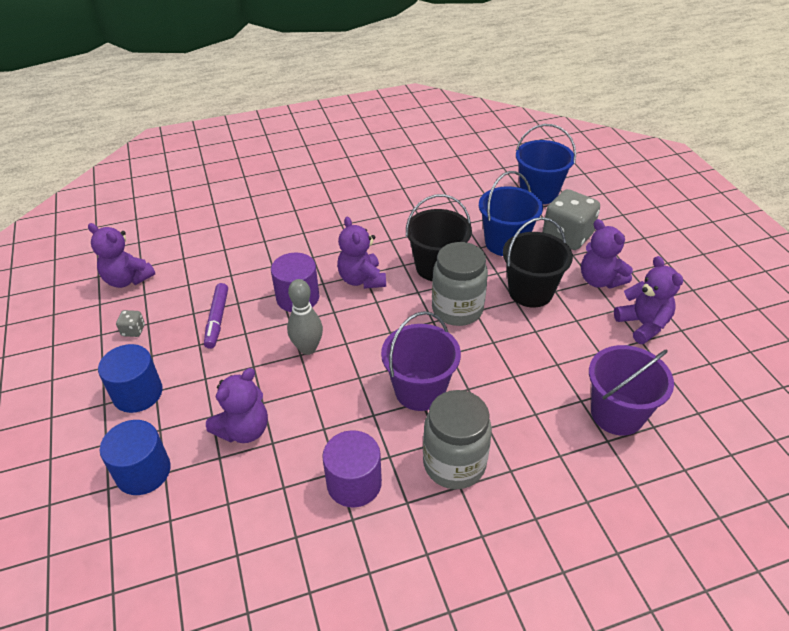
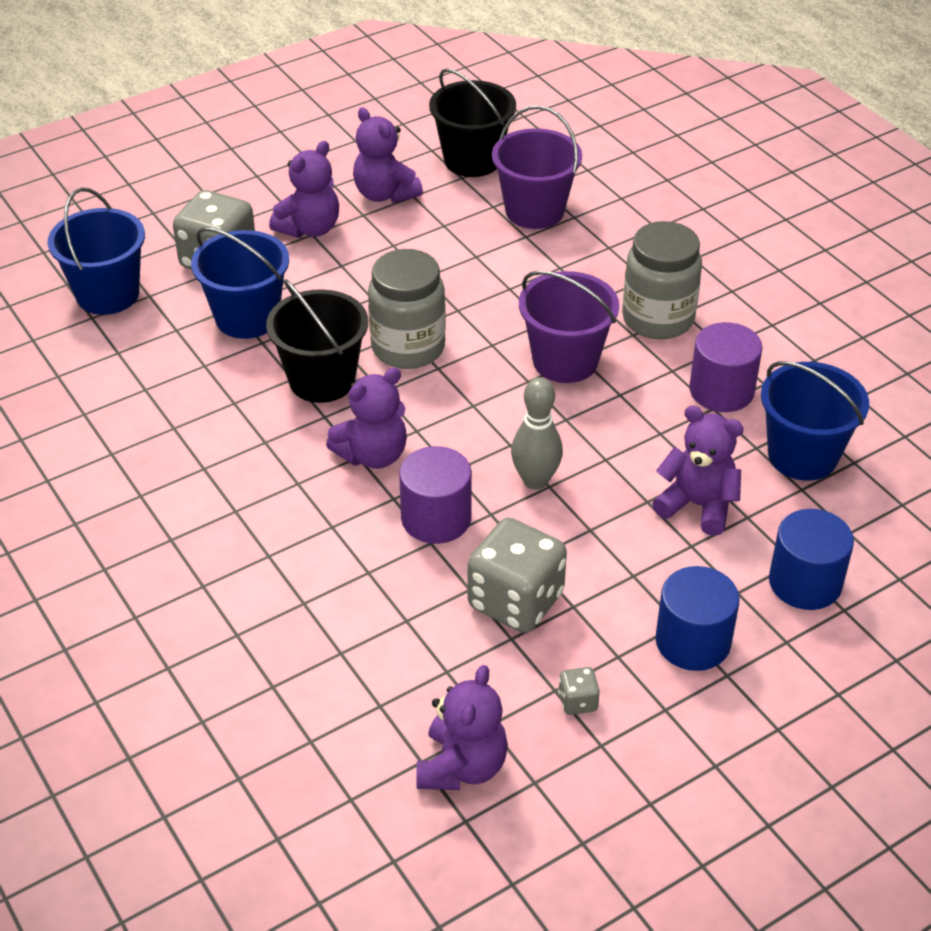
camera: 105 degrees left, 0 degrees up
(217, 319) = (515, 601): purple marker -> grey dice
(260, 517) = (802, 455): none -> blue bucket
(530, 292) = (351, 285): black bucket -> black bucket (472, 160)
(643, 325) = (385, 194): purple teddy bear -> purple teddy bear turned 90 degrees counterclockwise

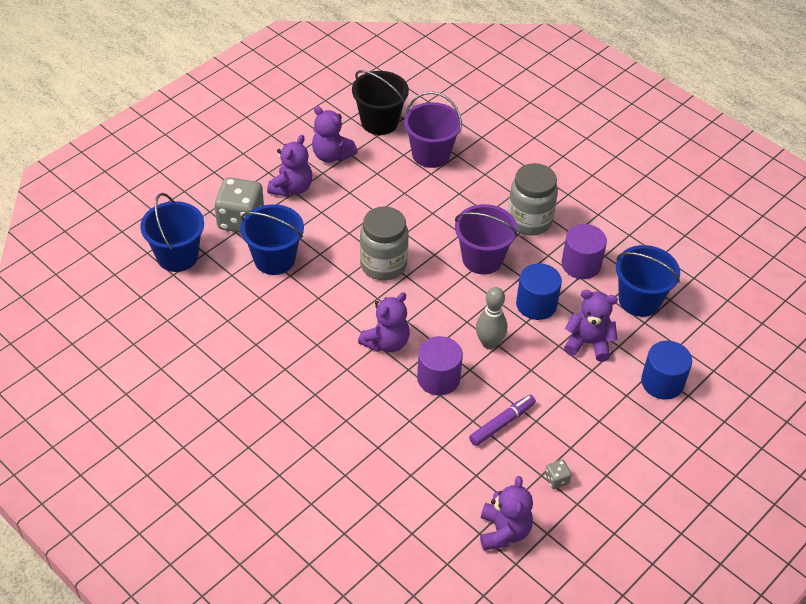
camera: 15 degrees left, 5 degrees up
(322, 380) = (337, 296): black bucket -> none
(515, 601) = (502, 423): grey dice -> purple marker
(693, 641) = (610, 430): blue cylinder -> blue cylinder (536, 304)

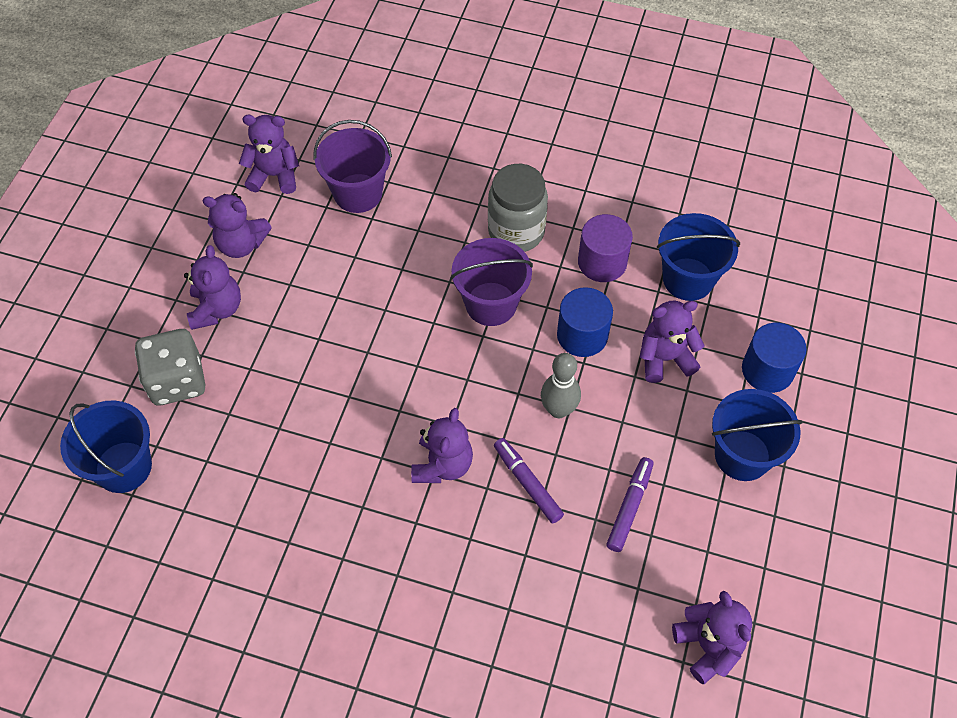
camera: 25 degrees left, 10 degrees up
(274, 259) = (248, 415): blue bucket -> blue bucket (742, 455)
(379, 122) = (274, 175): black bucket -> purple teddy bear
(383, 265) = (382, 363): grey jar -> none
(438, 378) = (527, 483): purple cylinder -> purple marker
(556, 480) = (727, 549): grey dice -> none

